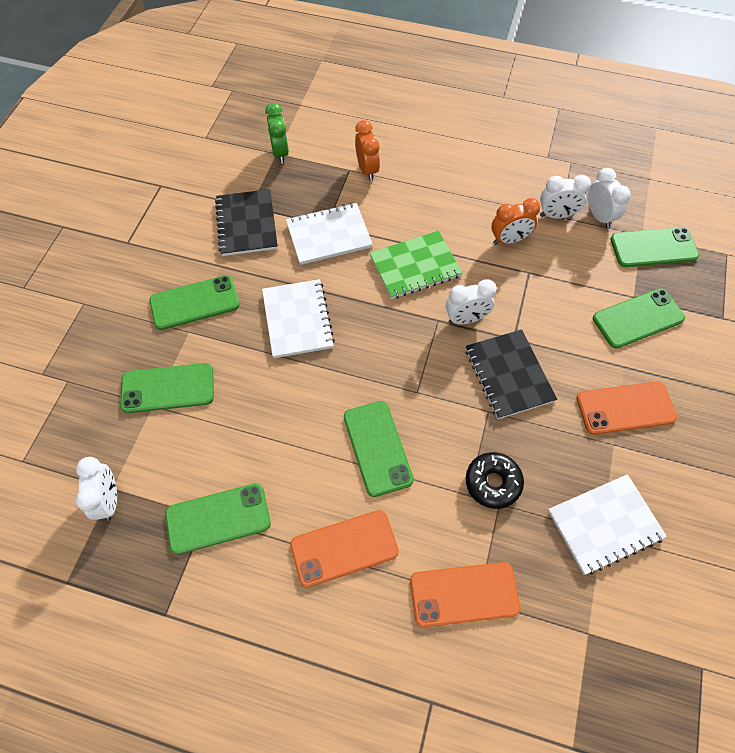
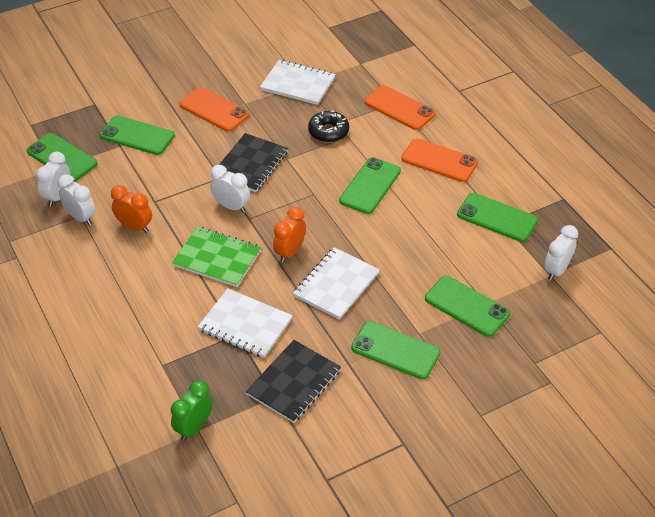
camera: 135 degrees left, 15 degrees down
(367, 170) = (150, 353): orange clock -> orange clock (290, 252)

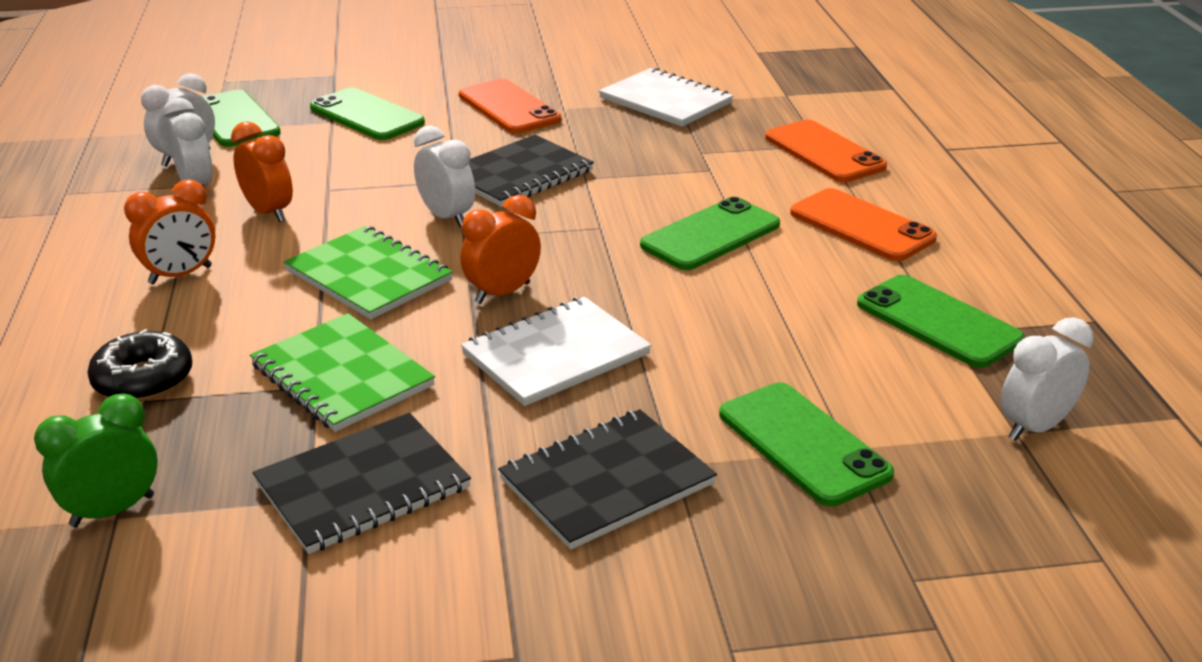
camera: 20 degrees right, 15 degrees down
(120, 283) = (180, 275): none -> orange clock
(245, 325) = (342, 375): white notebook -> green notebook
(328, 132) = (680, 159): black donut -> black donut (143, 380)
(395, 350) = (607, 482): green phone -> black notebook

